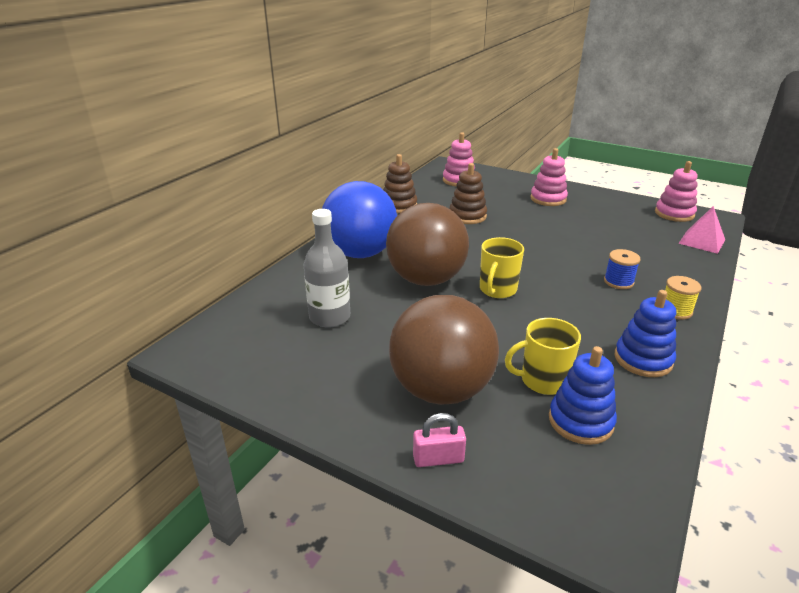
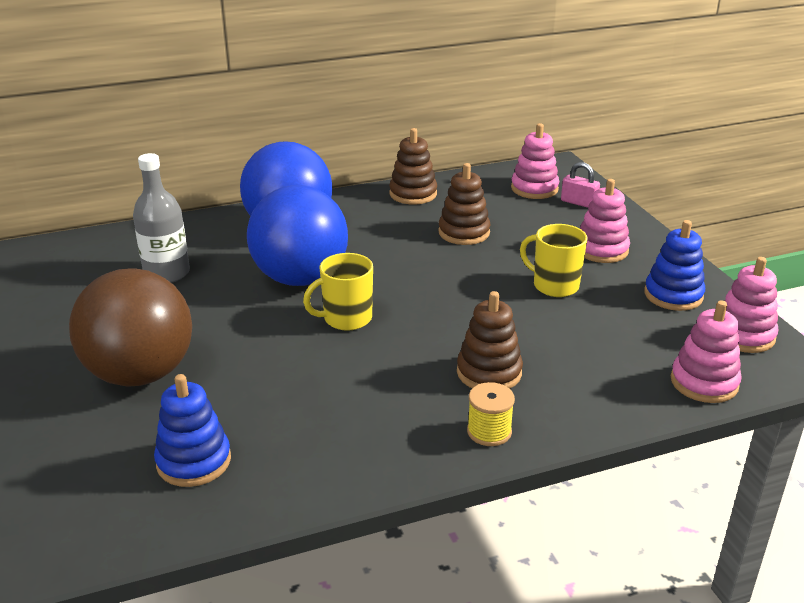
camera: 40 degrees right, 0 degrees up
(426, 279) = (300, 278): brown ball -> blue ball
(438, 459) = (50, 419): pink padlock -> pink padlock (578, 203)
(542, 380) = (228, 414): yellow mug -> yellow mug (554, 285)
(618, 282) = (489, 372): blue spool -> brown stacking toy
(643, 359) = (352, 451): blue stacking toy -> blue stacking toy (673, 295)
(702, 241) = (704, 382): pink pyramid -> pink stacking toy

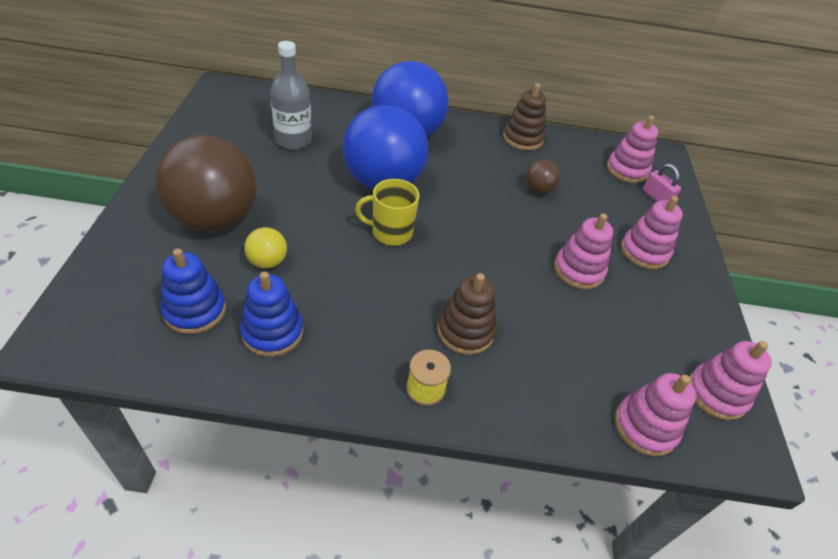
camera: 20 degrees right, 15 degrees up
(236, 390) = (267, 262): none -> yellow ball
(464, 232) = (538, 190): brown stacking toy -> brown ball
(554, 285) = (578, 270): yellow mug -> pink stacking toy
(673, 295) = (678, 324): blue stacking toy -> blue stacking toy (272, 332)

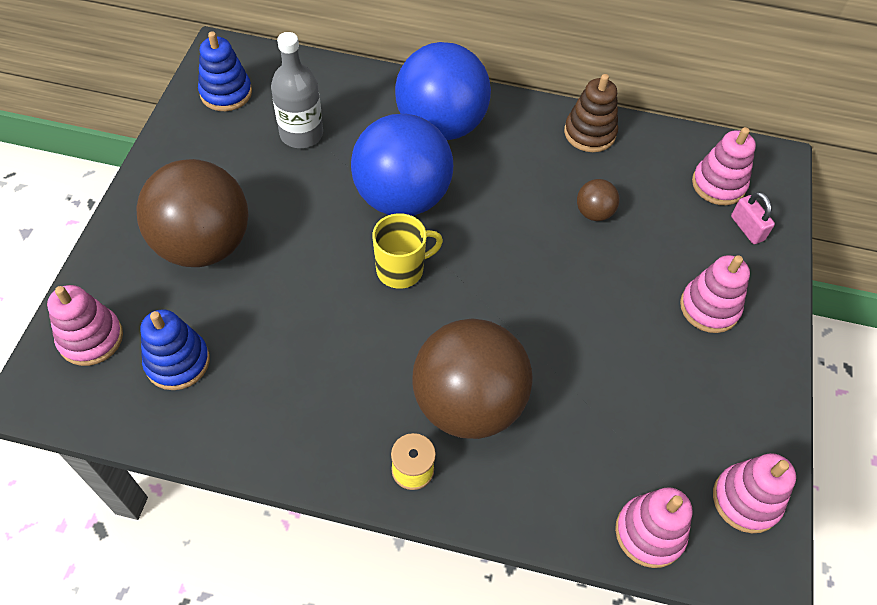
camera: 10 degrees right, 10 degrees up
(267, 262) = (258, 304): yellow ball -> none
(272, 332) = (257, 392): blue stacking toy -> blue stacking toy (226, 93)
(390, 232) = (401, 269): yellow mug -> yellow mug turned 150 degrees clockwise
(465, 331) = (468, 403): brown stacking toy -> brown ball
(578, 270) = (619, 330): pink stacking toy -> pink stacking toy (91, 338)

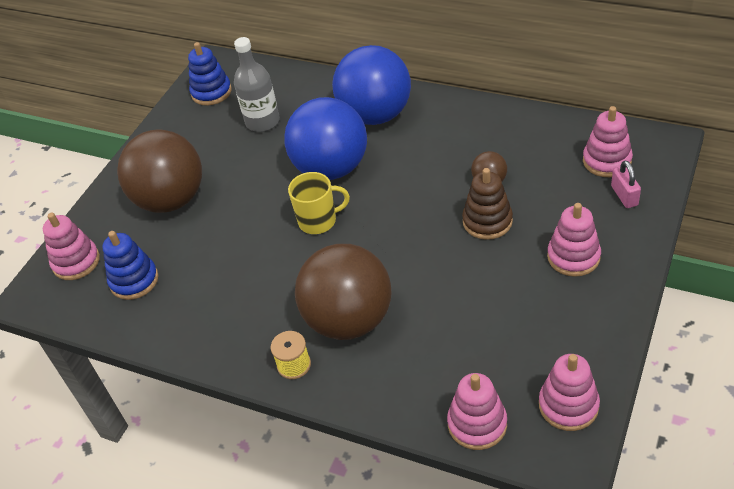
camera: 20 degrees right, 10 degrees down
(589, 133) = (501, 120): brown stacking toy -> brown stacking toy (487, 221)

